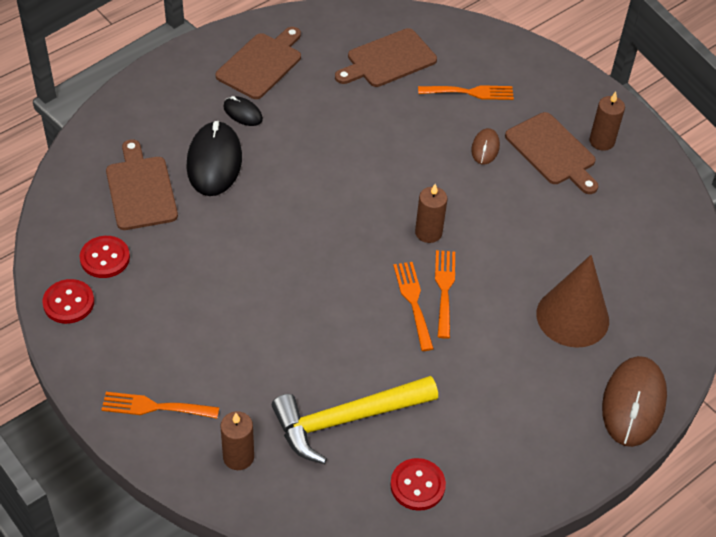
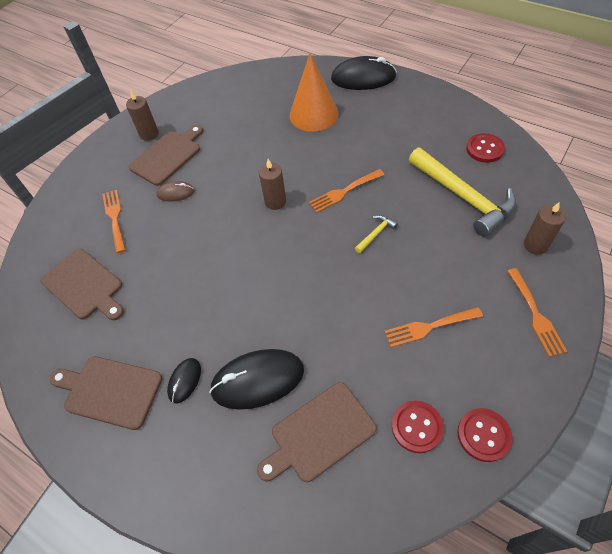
camera: 100 degrees left, 5 degrees up
(334, 309) = (376, 233): none -> yellow hammer
(444, 289) = (324, 179): orange fork -> orange fork (429, 327)
(572, 317) = (313, 114): brown cone -> orange cone
(633, 403) = (363, 78): brown mouse -> black mouse

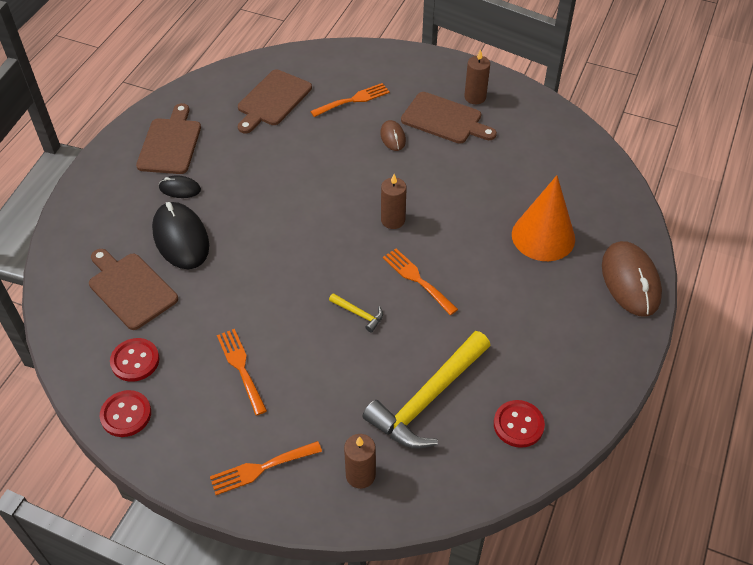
camera: 75 degrees right, 5 degrees down
(363, 78) = (630, 281): black mouse -> brown mouse

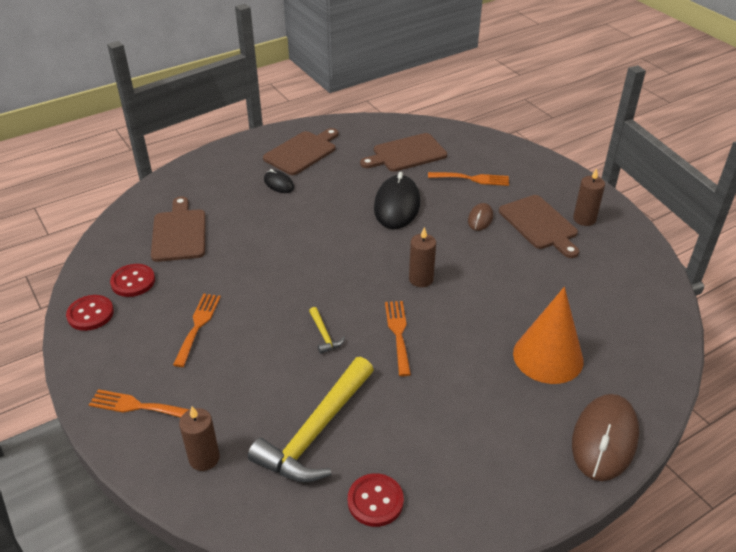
camera: 35 degrees right, 10 degrees down
(181, 238) = (246, 216): black mouse -> black mouse (397, 205)
(427, 399) = (316, 432): yellow hammer -> yellow hammer turned 45 degrees counterclockwise

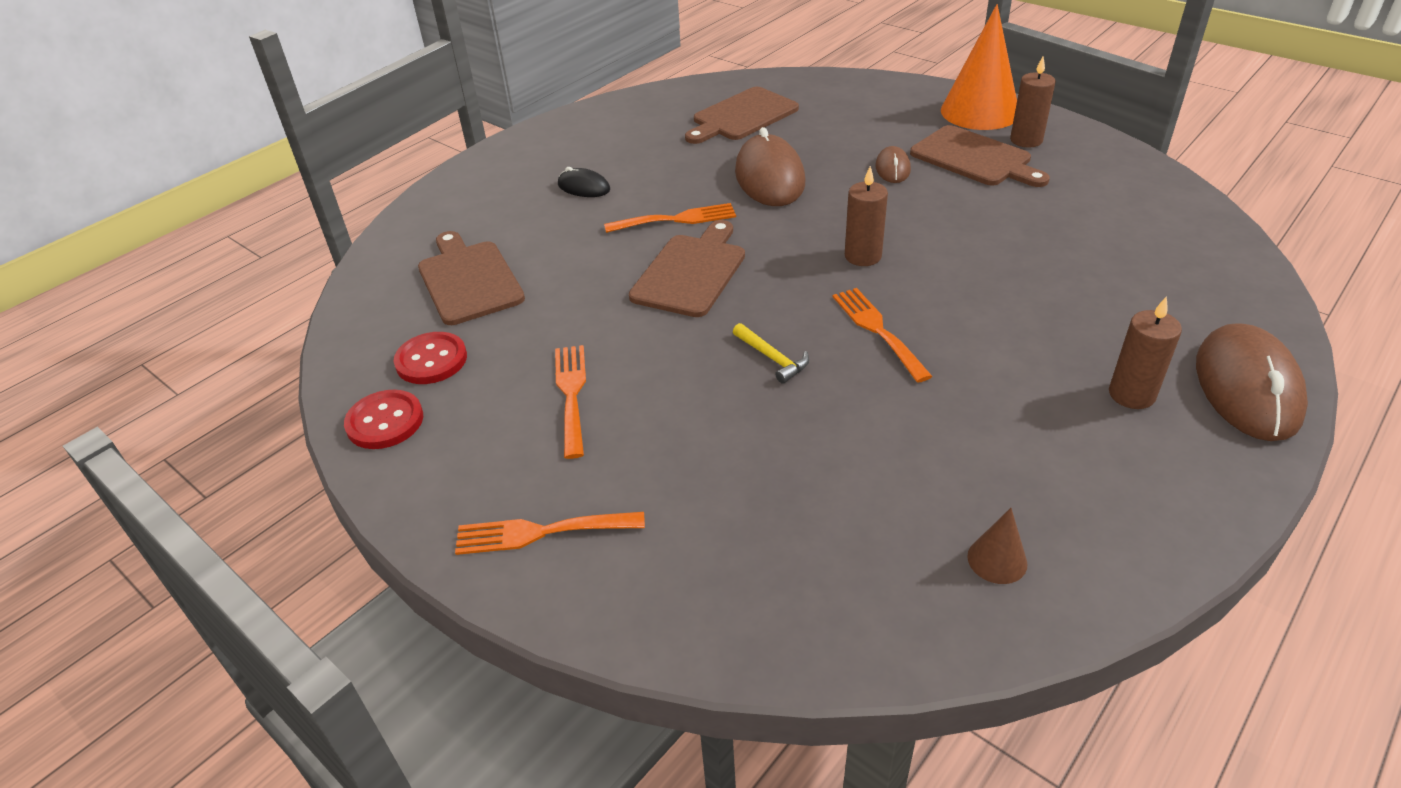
camera: 15 degrees left, 0 degrees up
(204, 458) = (694, 577): brown candle -> brown candle (1131, 394)
(302, 152) = (594, 143): brown cutting board -> brown cutting board (691, 272)
(316, 432) = (845, 490): yellow hammer -> none
(375, 501) = (997, 560): red button -> brown cone
(397, 205) = (769, 177): black mouse -> brown mouse
(472, 179) = (850, 126): orange fork -> orange fork (676, 219)
(548, 356) = (1099, 307): orange cone -> orange cone (979, 111)

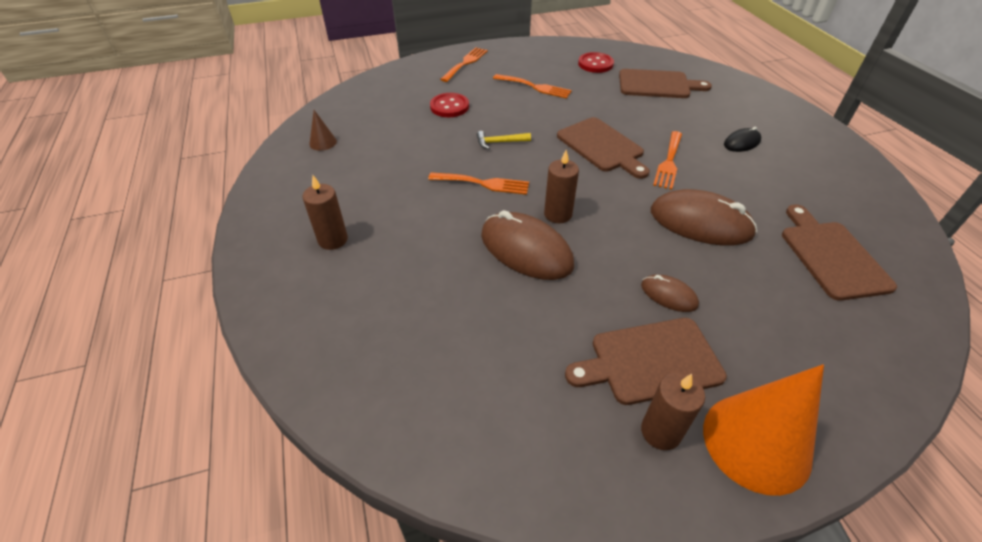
camera: 120 degrees right, 5 degrees up
(385, 421) = (563, 49): red button -> red button (449, 107)
(1247, 387) = (276, 290): brown mouse -> brown mouse (526, 250)

